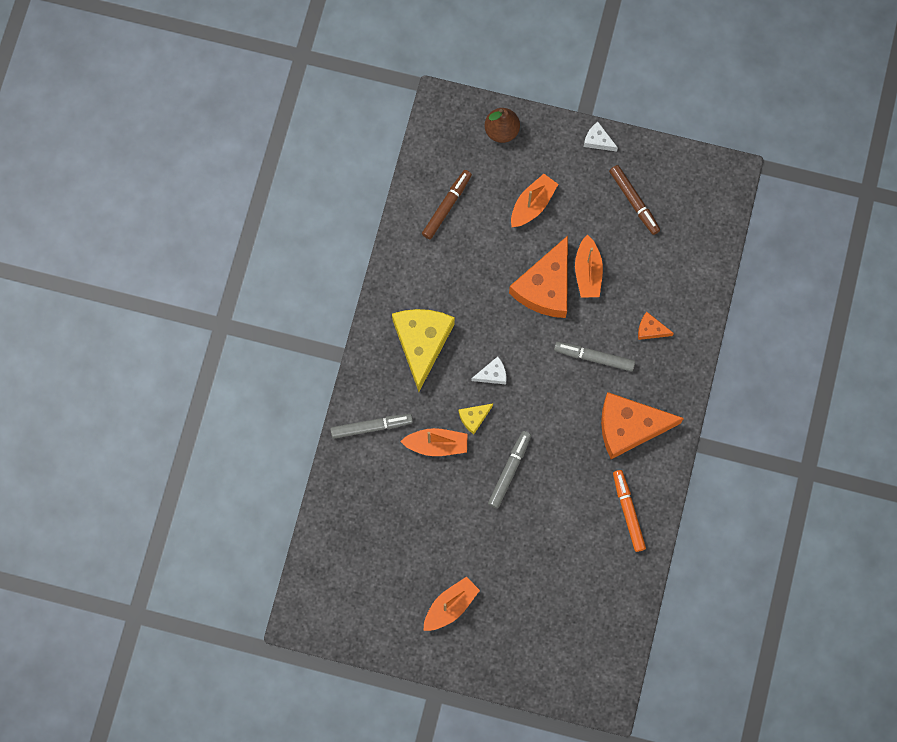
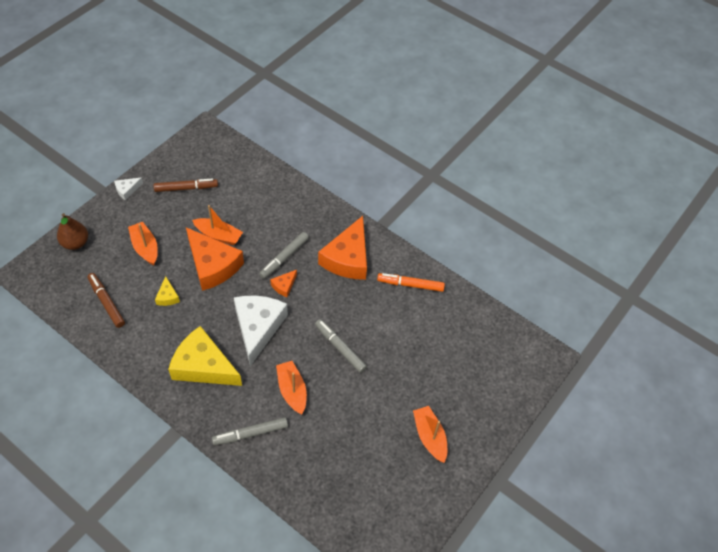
camera: 70 degrees left, 20 degrees down
(371, 427) = (250, 433): grey marker -> grey marker turned 120 degrees counterclockwise
(436, 445) = (292, 390): orange boat -> orange boat turned 45 degrees counterclockwise
(474, 418) = (285, 355): yellow cheese -> yellow cheese (167, 296)
(492, 374) = (258, 327): white cheese -> white cheese, size x2.27
(650, 329) = (284, 217): orange cheese -> orange cheese (284, 286)

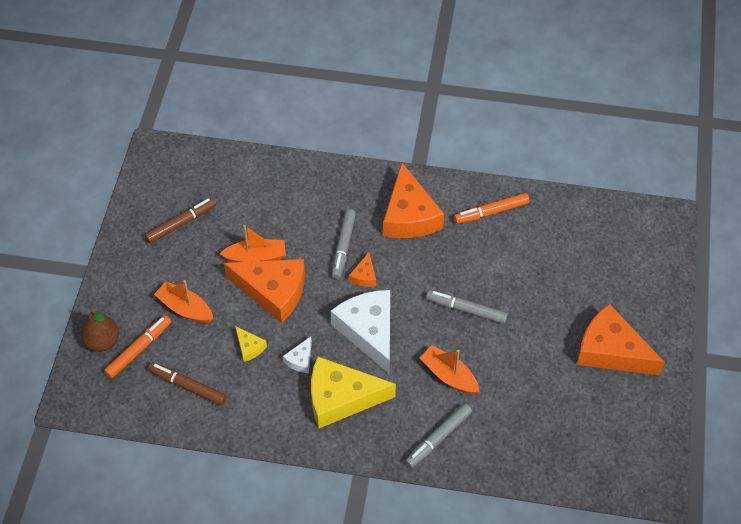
camera: 25 degrees left, 0 degrees up
(94, 260) = (139, 349): none -> orange marker
(127, 190) = (116, 256): white cheese -> white cheese (300, 359)
(429, 437) = (611, 351): orange boat -> orange cheese

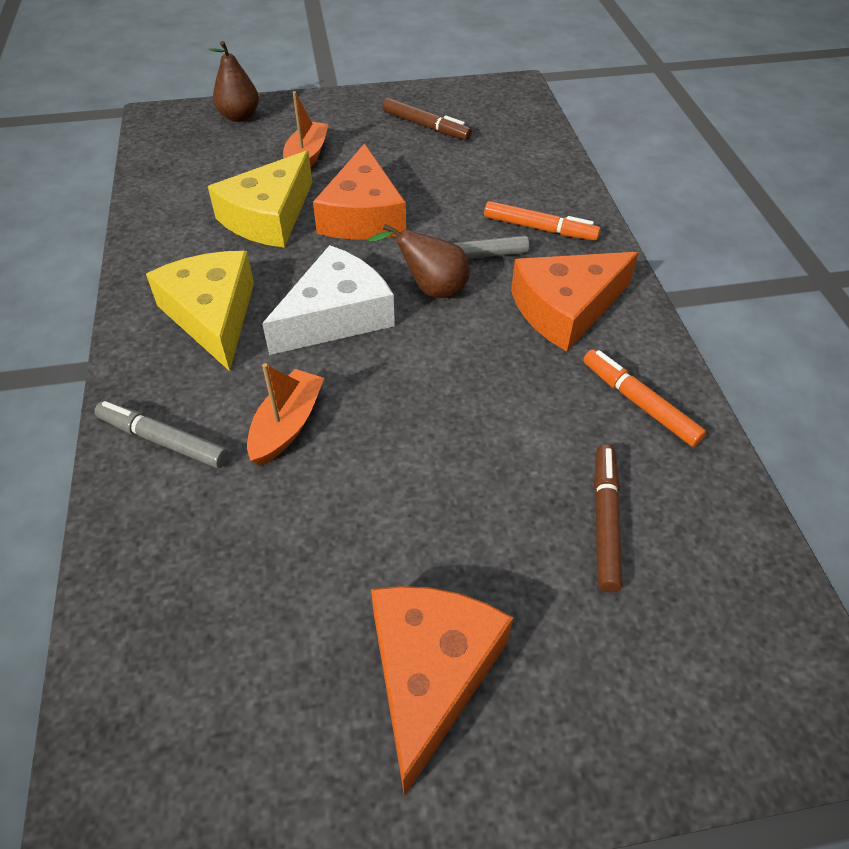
camera: 70 degrees right, 5 degrees down
(139, 349) = (237, 141): orange marker -> orange marker (539, 229)
(188, 386) = (196, 185): brown marker -> brown marker (605, 521)
(249, 347) = (269, 216): yellow cheese -> yellow cheese, size x2.27
(256, 257) = (409, 189): orange boat -> none
(300, 359) = (264, 263): white cheese -> none
(364, 276) = (431, 289): orange cheese -> brown pear
(466, 310) = (424, 417): grey marker -> none

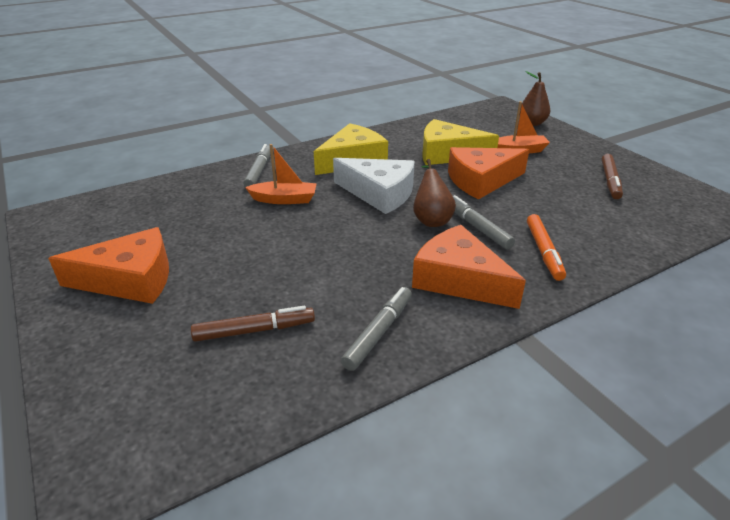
camera: 70 degrees right, 15 degrees down
(639, 403) = (379, 332): orange marker -> grey marker

